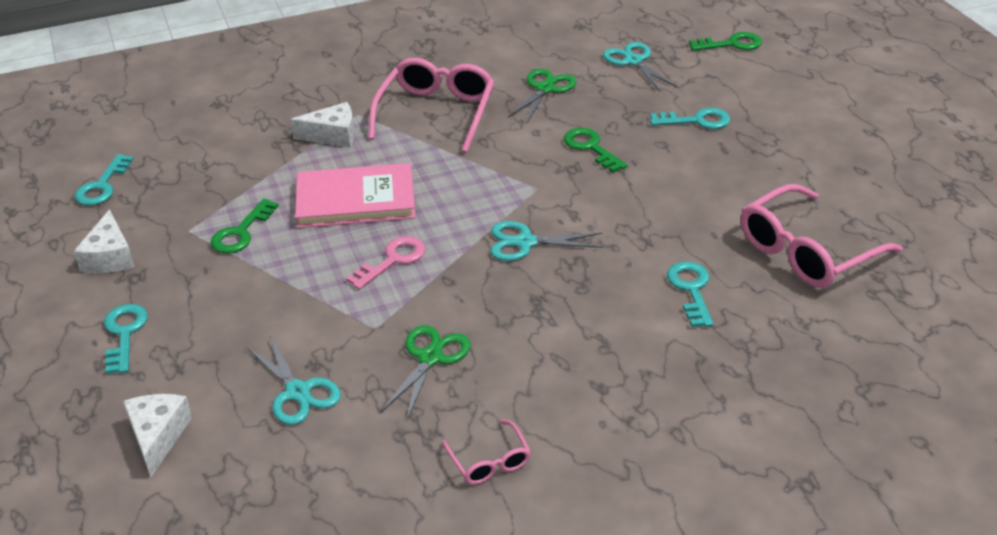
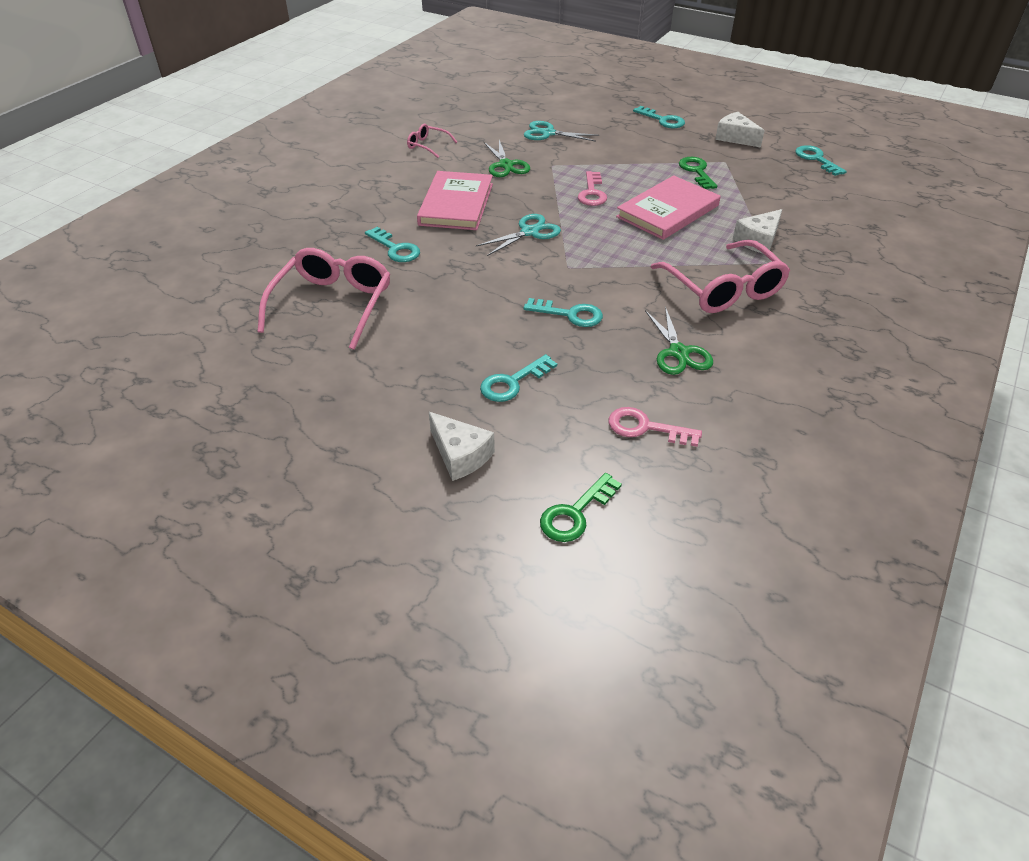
camera: 140 degrees right, 5 degrees up
(158, 436) = (581, 103): white cheese -> white cheese (460, 455)
(563, 321) = (456, 204): none -> pink book
(591, 148) = (570, 314): green key -> turquoise key
(633, 61) = (645, 428): turquoise scissors -> pink key

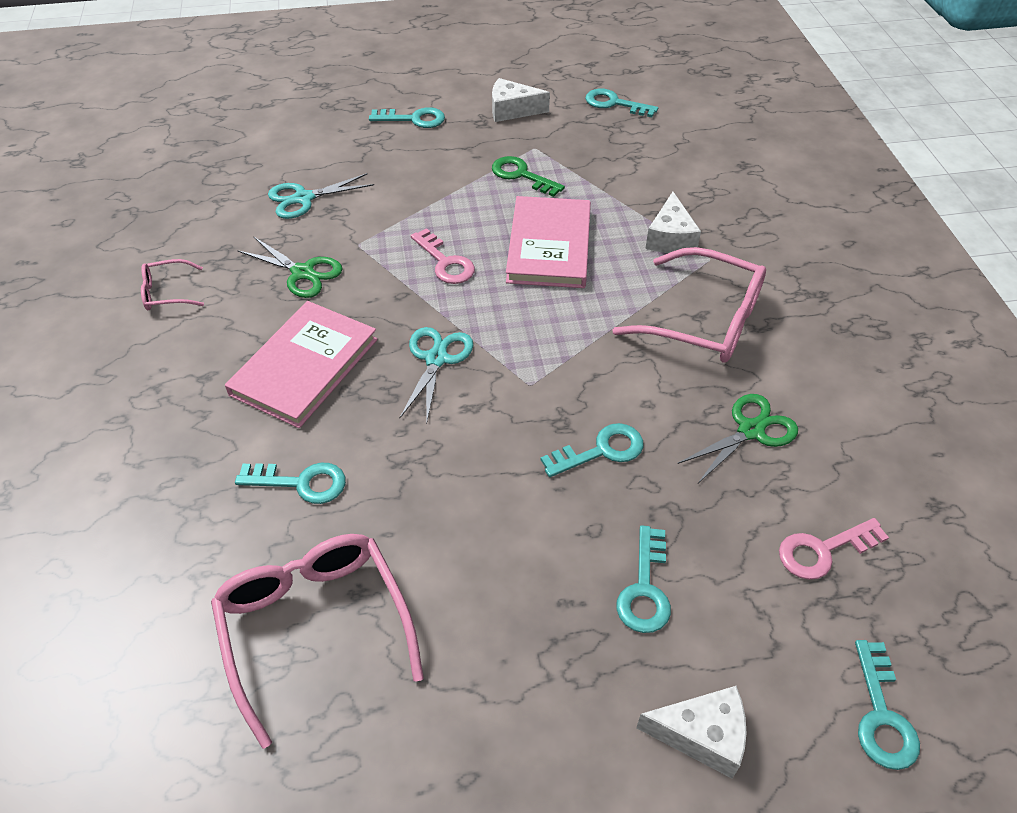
camera: 40 degrees left, 5 degrees up
(456, 204) = (304, 367): pink book -> pink book turned 60 degrees clockwise
(575, 513) = (882, 715): green key -> turquoise key
(678, 352) = (750, 430): green scissors -> green scissors turned 75 degrees counterclockwise

